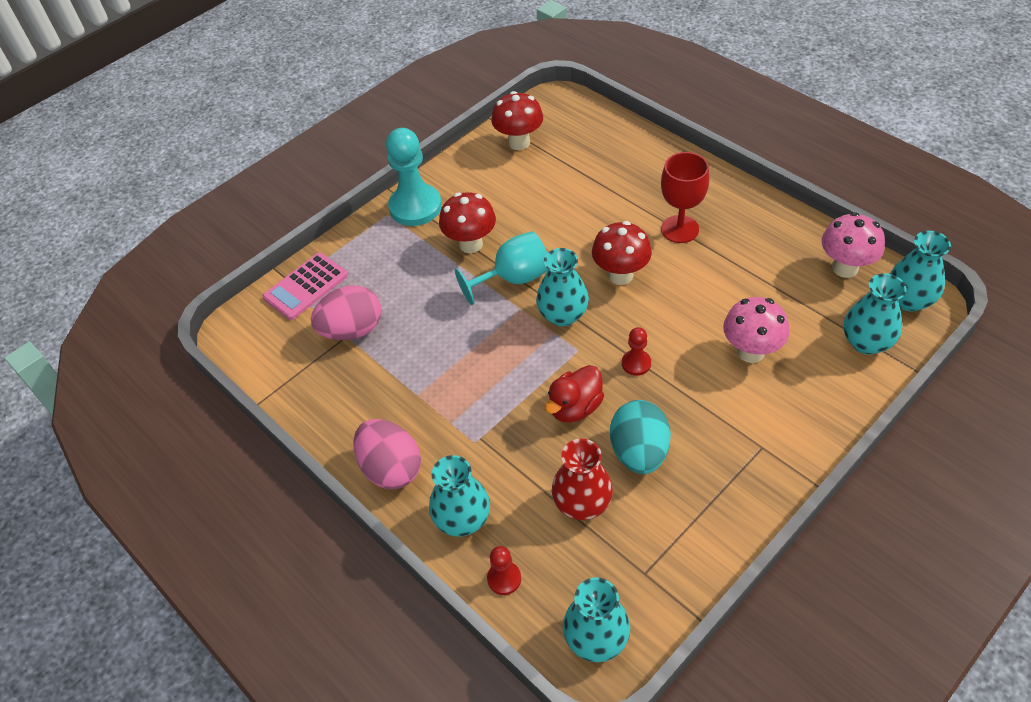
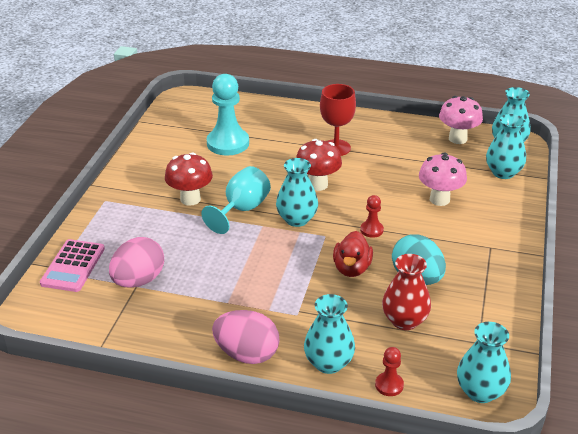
camera: 35 degrees left, 15 degrees down
(415, 207) = (125, 189): turquoise pawn -> turquoise pawn (228, 143)
(519, 142) = (175, 129): red mushroom -> none

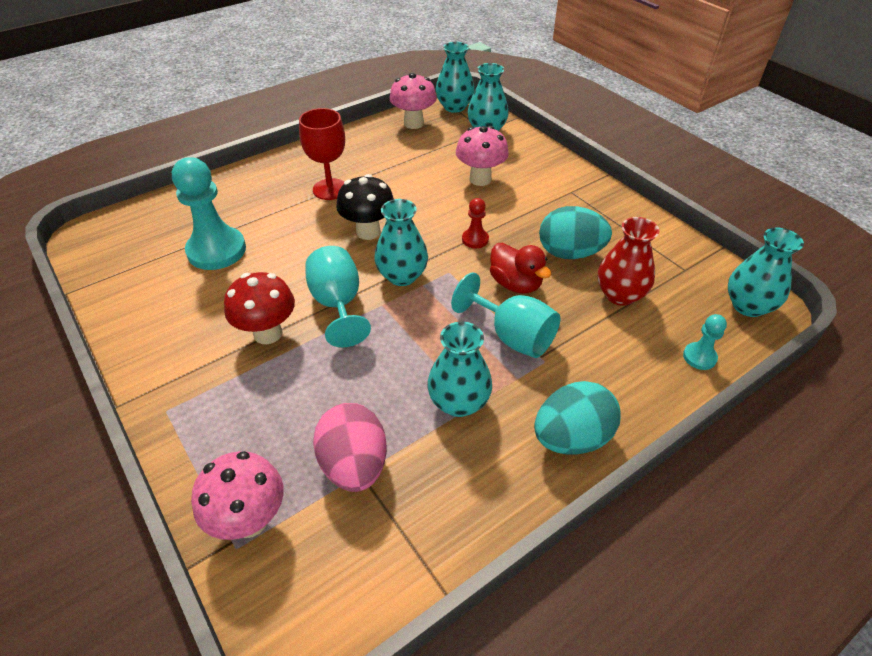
camera: 50 degrees left, 10 degrees up
(73, 266) = (250, 520): pink calculator -> pink mushroom
(247, 354) = (571, 438): pink egg -> turquoise egg
(302, 290) = (512, 336): none -> turquoise goblet
(318, 184) = (368, 232): red mushroom -> black mushroom
(328, 363) = (636, 381): turquoise vase -> turquoise vase (458, 402)
(389, 385) = (699, 357): red pawn -> turquoise pawn

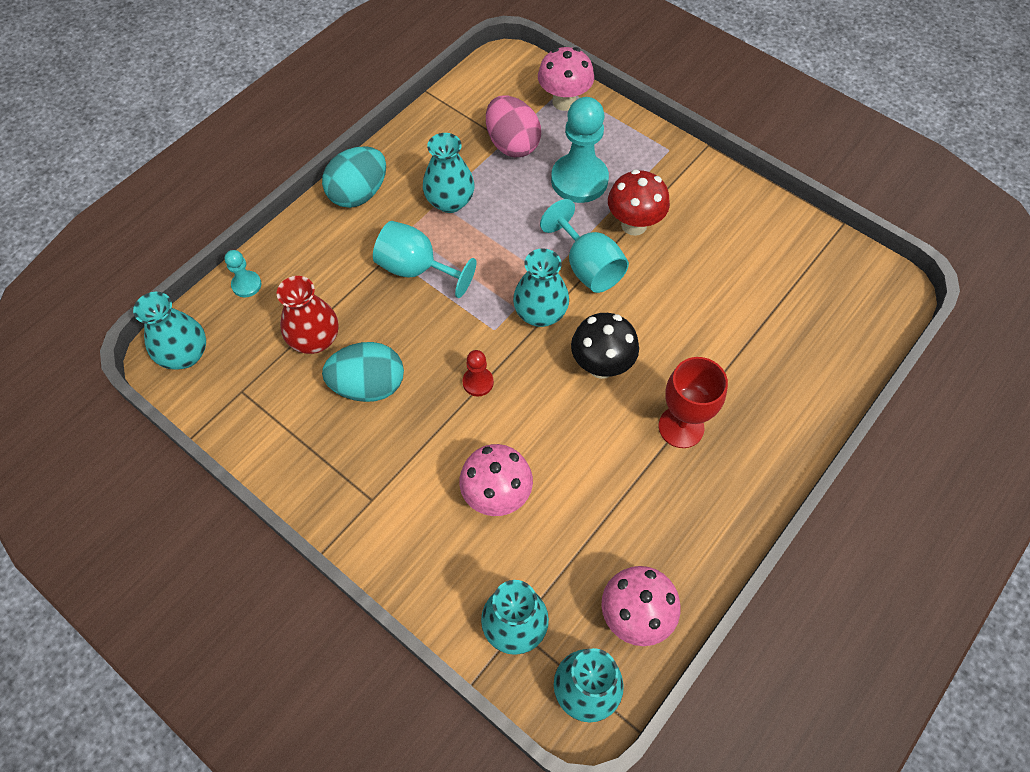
camera: 165 degrees right, 15 degrees up
(216, 250) = (746, 302): turquoise pawn -> turquoise pawn (579, 180)
(515, 284) = (422, 329): red duck -> none

